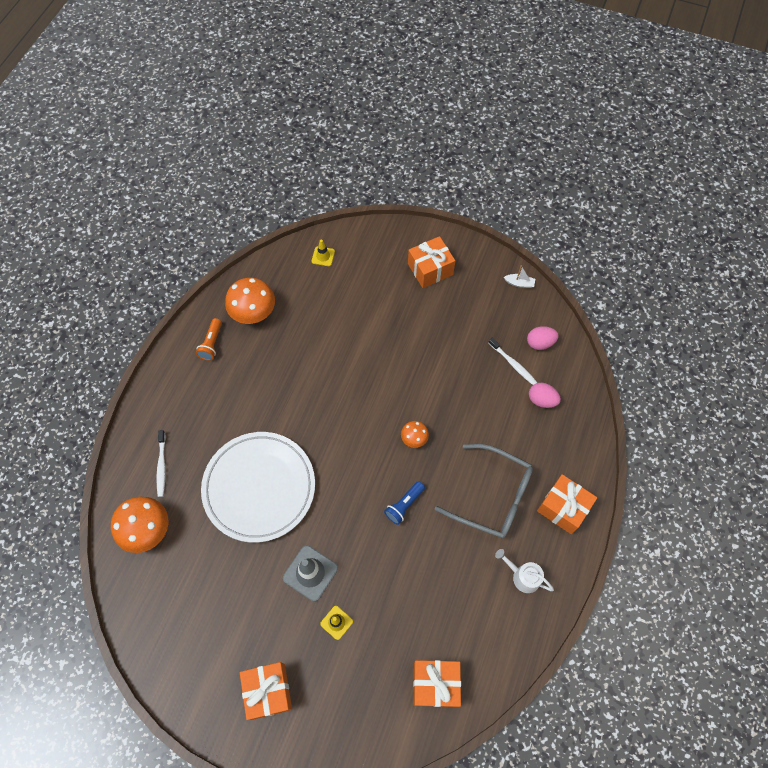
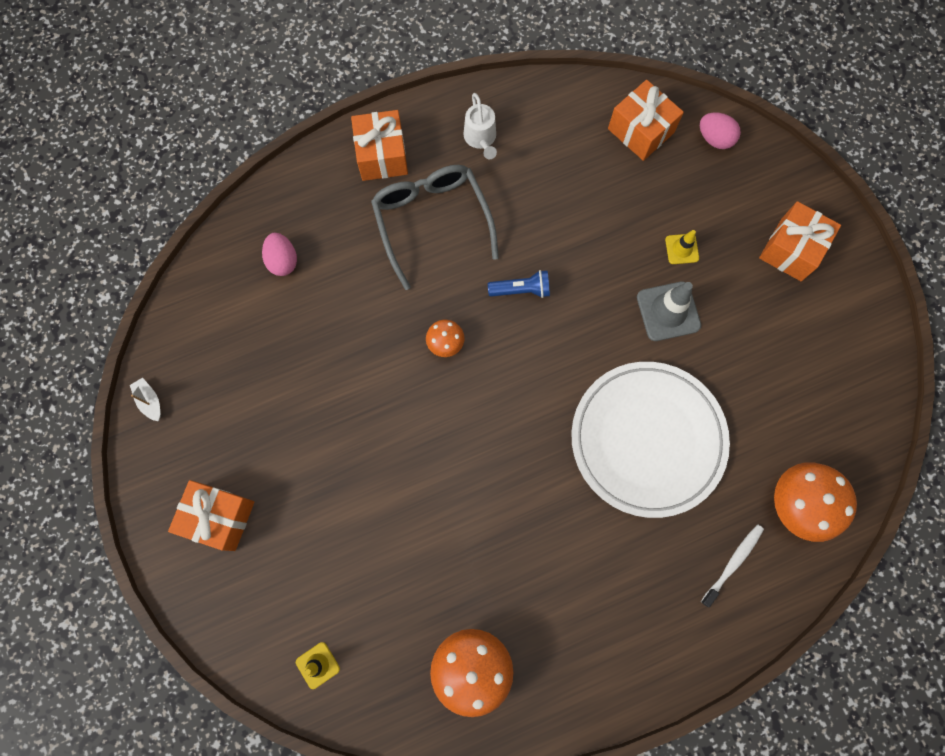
camera: 135 degrees left, 10 degrees up
(211, 343) = (557, 671): orange flashlight -> none
(513, 364) = (265, 321): white toothbrush -> none
(540, 343) = (213, 316): pink egg -> pink egg (714, 139)

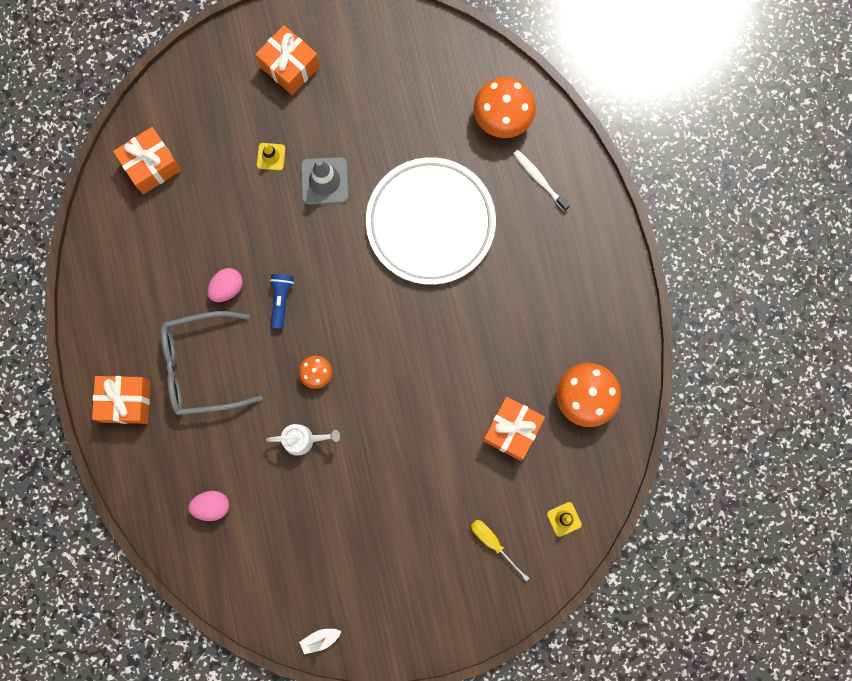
camera: 80 degrees left, 5 degrees up
(219, 517) = (432, 587): orange gift -> orange gift (512, 430)
(278, 581) = (493, 543): none -> yellow screwdriver
(481, 139) = (128, 309): white watering can -> white watering can (303, 439)
(714, 139) = (173, 104): pink egg -> pink egg (227, 288)

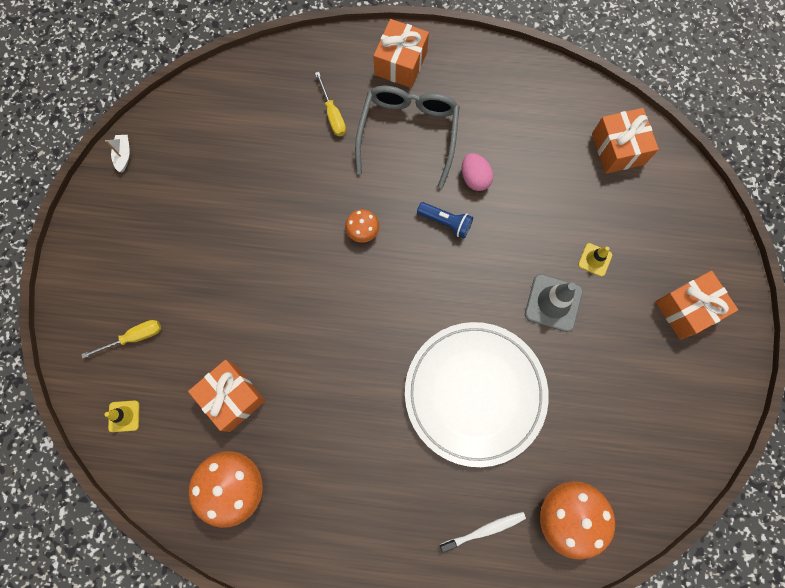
camera: 110 degrees right, 5 degrees down
(205, 448) = (332, 114): none -> yellow screwdriver
(212, 506) = (279, 104): pink egg -> none
(303, 439) = (305, 199): white watering can -> none

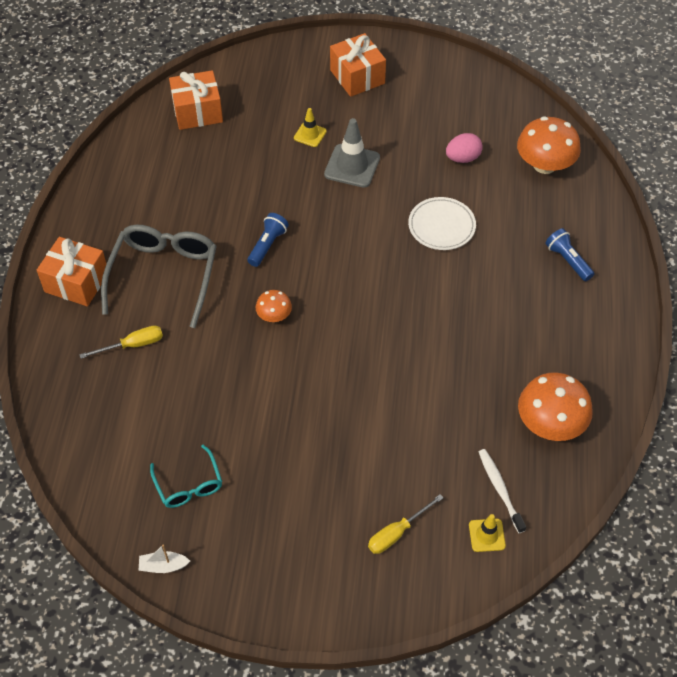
camera: 90 degrees left, 20 degrees down
(134, 337) = (397, 533): yellow screwdriver -> yellow screwdriver turned 105 degrees counterclockwise
(193, 169) = (189, 484): none -> turquoise glasses
(232, 397) = (459, 429): orange gift -> none
(408, 133) = (164, 276): grey glasses -> grey glasses turned 90 degrees clockwise
(431, 528) = (568, 260): none -> blue flashlight
(475, 178) = (220, 221): pink egg -> pink egg (462, 158)
(475, 393) = (441, 226): white plate -> white plate, size x0.50
(484, 530) = (564, 222): white toothbrush -> white toothbrush (500, 489)

